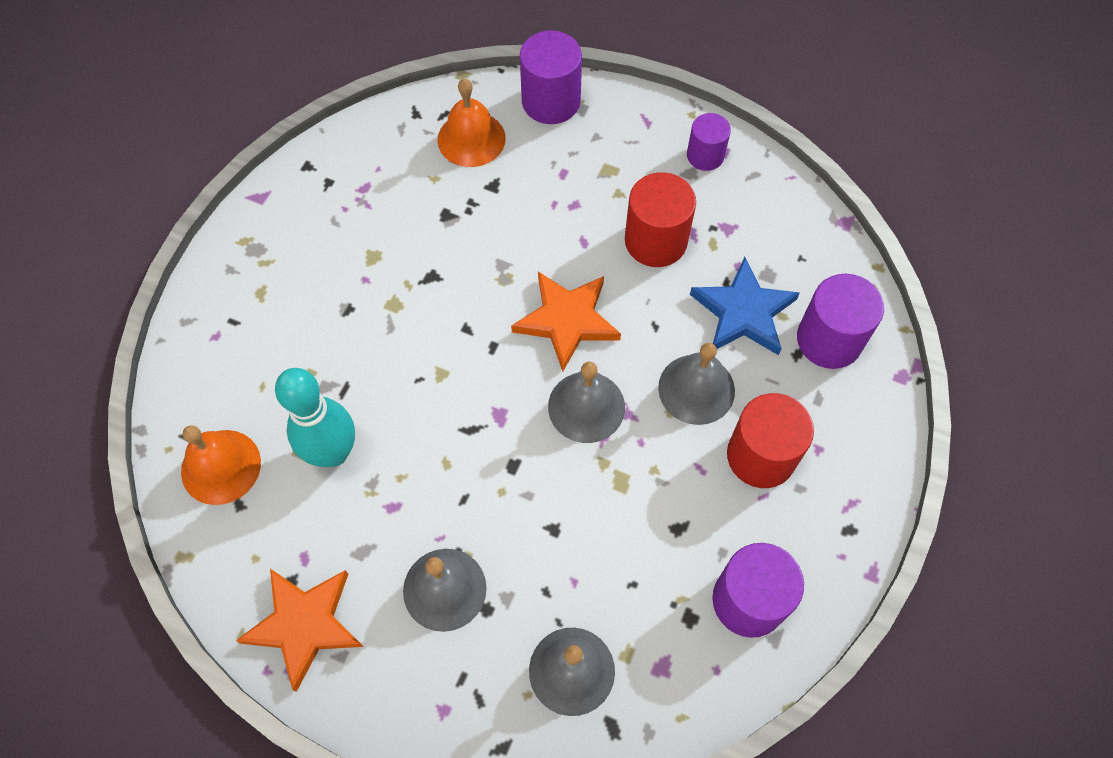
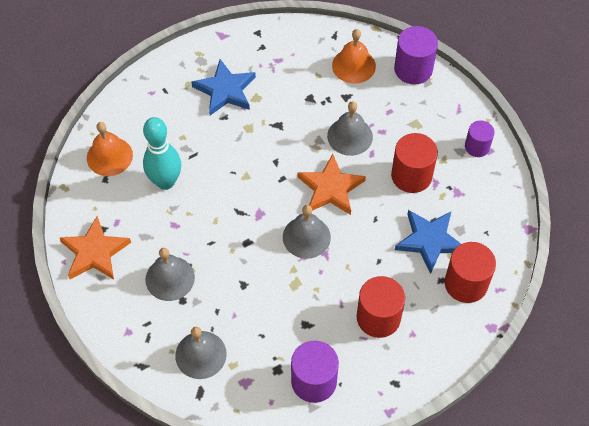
camera: 35 degrees right, 5 degrees down
(321, 271) = (225, 90): none -> blue star
(696, 389) = (371, 263): grey bell -> grey bell (350, 136)
(829, 339) = (466, 283): purple cylinder -> red cylinder

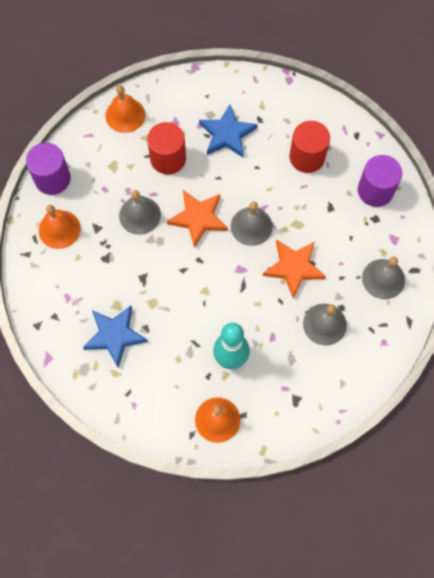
camera: 105 degrees left, 10 degrees up
(95, 252) = (320, 397): orange star -> orange star (294, 268)
(466, 283) = (257, 102): red cylinder -> none
(477, 147) = (125, 115): purple cylinder -> orange bell

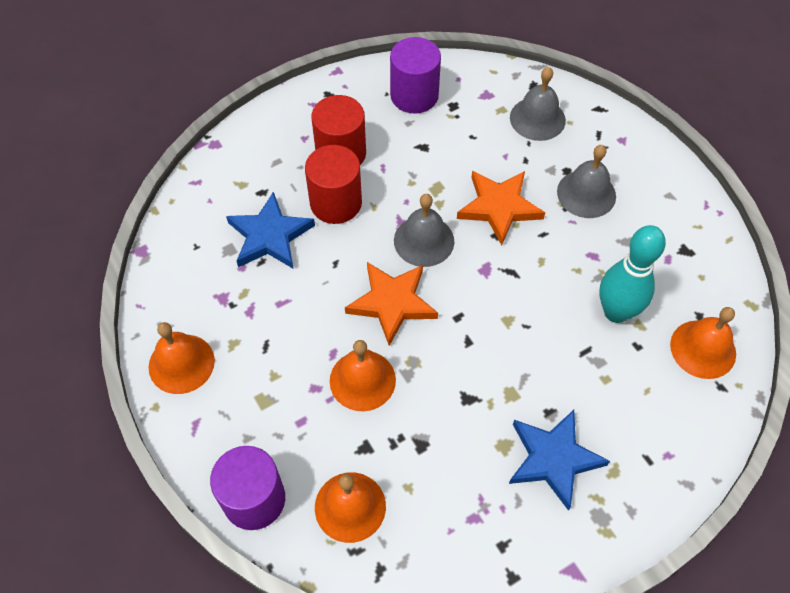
camera: 75 degrees left, 10 degrees down
(140, 215) = (362, 380): grey bell -> orange bell
(168, 159) = (281, 320): red cylinder -> red cylinder (336, 203)

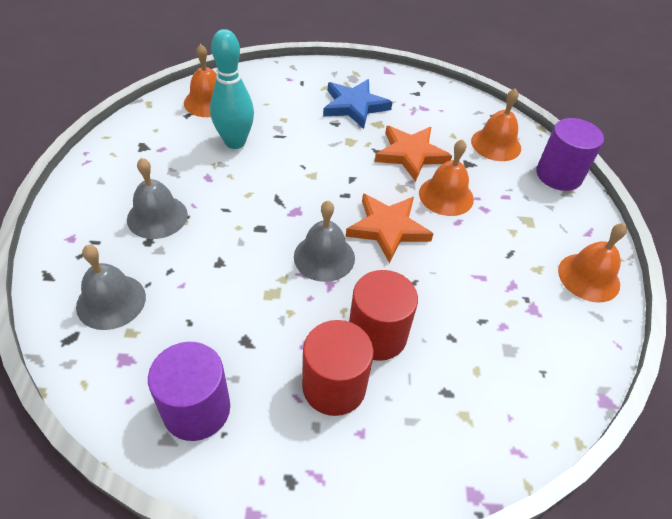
camera: 150 degrees left, 10 degrees down
(270, 236) = (462, 340): blue star -> none
(499, 207) = (237, 246): orange star -> orange star (411, 154)

